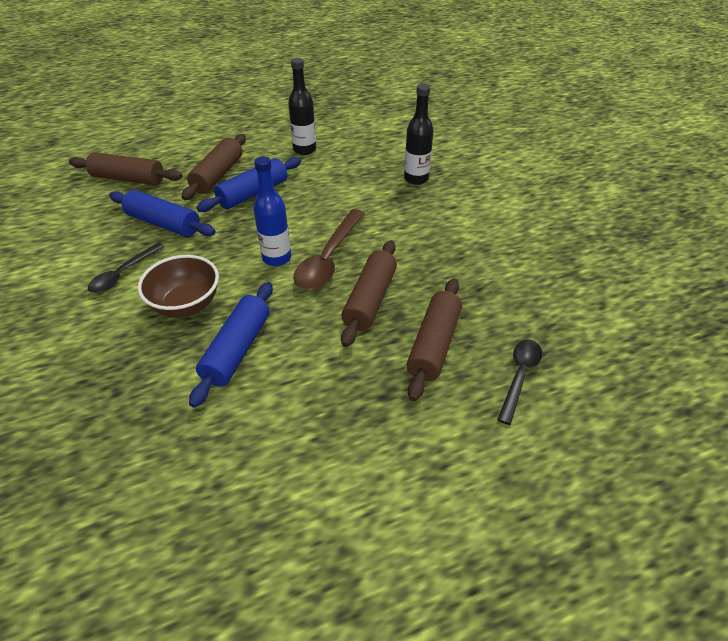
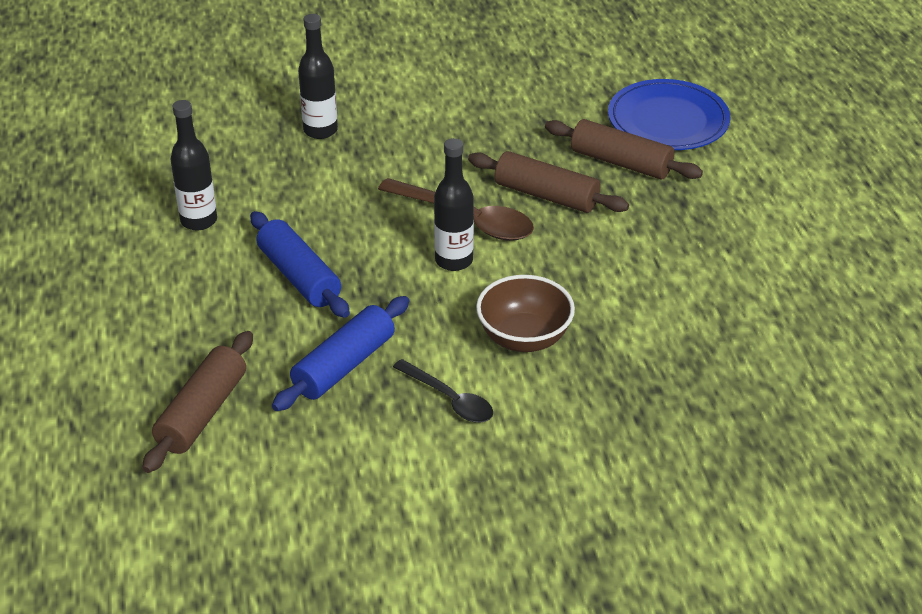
camera: 80 degrees left, 5 degrees down
(218, 175) = (233, 312): brown rolling pin -> none
(237, 349) = (606, 296): blue rolling pin -> none
(276, 258) = (454, 260): blue bottle -> black bottle
(519, 376) = (668, 120): black spoon -> blue plate

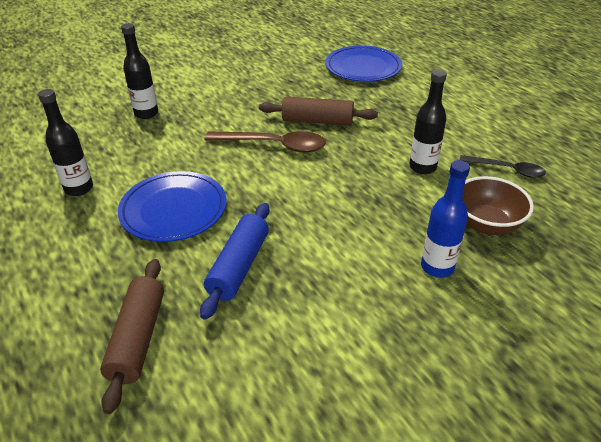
camera: 20 degrees left, 0 degrees up
(299, 276) = (173, 209): blue rolling pin -> blue plate
(449, 399) = (332, 270): black spoon -> black spoon (507, 170)
(454, 260) = (280, 173): black bottle -> black bottle (422, 167)
(524, 338) = (359, 212): brown bowl -> brown bowl (486, 224)
(577, 429) = (437, 267): none -> blue bottle
(621, 162) = (351, 94): brown rolling pin -> none

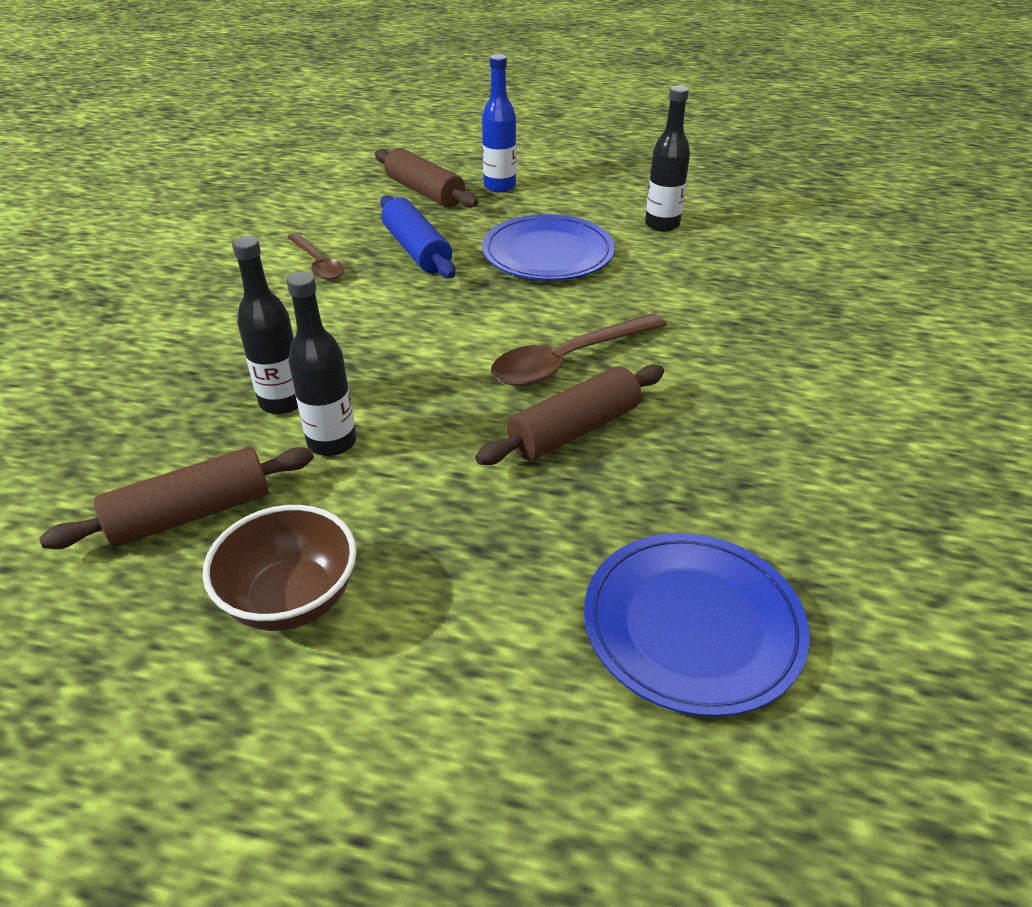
camera: 135 degrees right, 0 degrees up
(146, 113) = (788, 310): black bottle -> black bottle (283, 402)
(318, 299) = (318, 264): none -> brown spoon
(437, 267) = (221, 336): blue bottle -> blue bottle (499, 186)
(486, 224) = (185, 408): brown bowl -> brown bowl (292, 599)
(507, 170) = (191, 514): black spoon -> brown rolling pin

